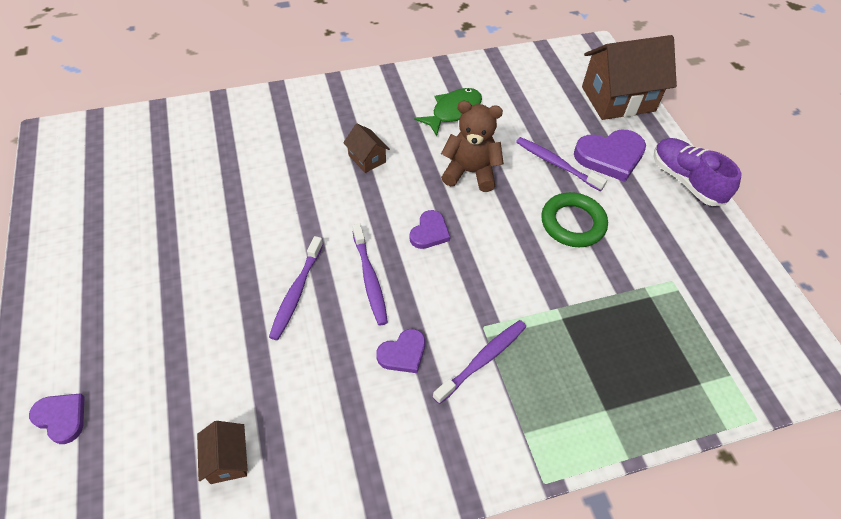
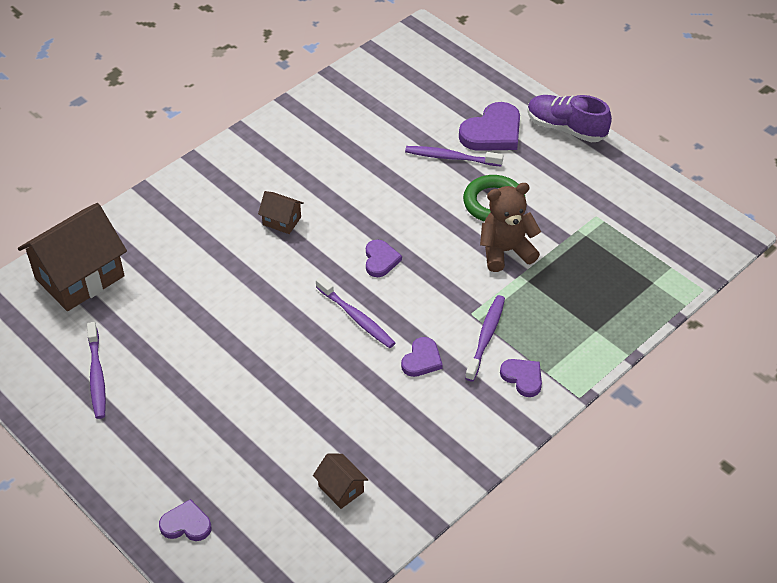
camera: 25 degrees left, 5 degrees down
(296, 292) = (303, 354): purple toothbrush -> purple toothbrush (97, 376)
(453, 111) = (330, 146): green fish -> none
(470, 172) = (381, 195): brown teddy bear -> brown teddy bear (505, 251)
(494, 427) = (523, 378): none -> purple heart
(618, 99) = (470, 75): brown house -> brown house (80, 277)

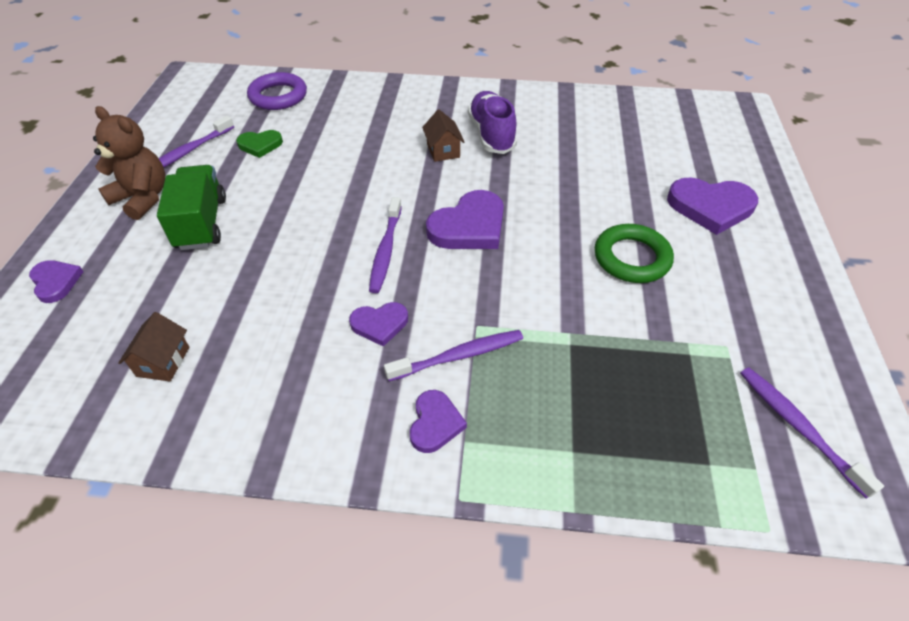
camera: 50 degrees right, 0 degrees up
(80, 277) = (278, 96): brown house -> purple ring
(143, 325) = (260, 145): none -> green heart
(209, 407) = (201, 223): none -> green truck
(380, 260) = (469, 226): purple heart -> purple heart, size x1.73
(451, 157) = (642, 199): purple toothbrush -> purple toothbrush (798, 427)
(505, 251) = (585, 303): brown teddy bear -> brown teddy bear (143, 198)
(566, 128) = (795, 252): purple shoe -> purple shoe (491, 135)

